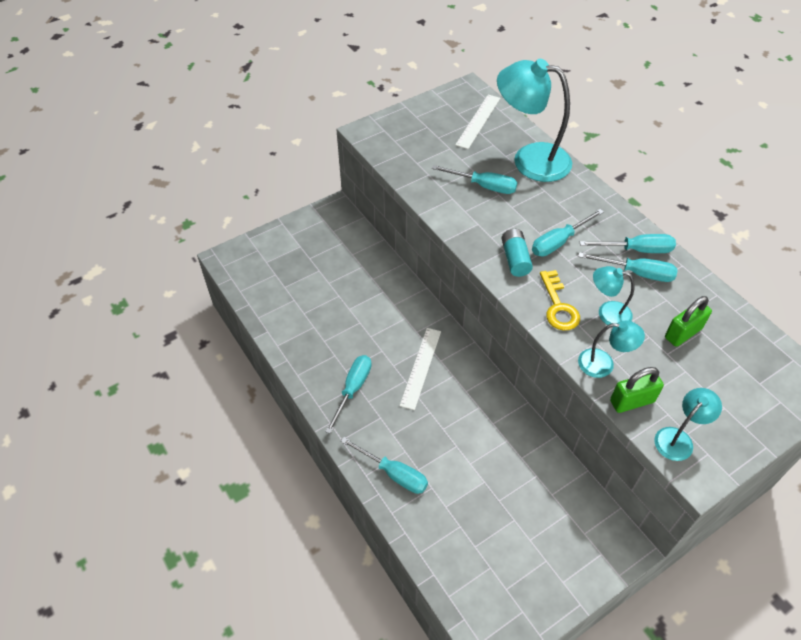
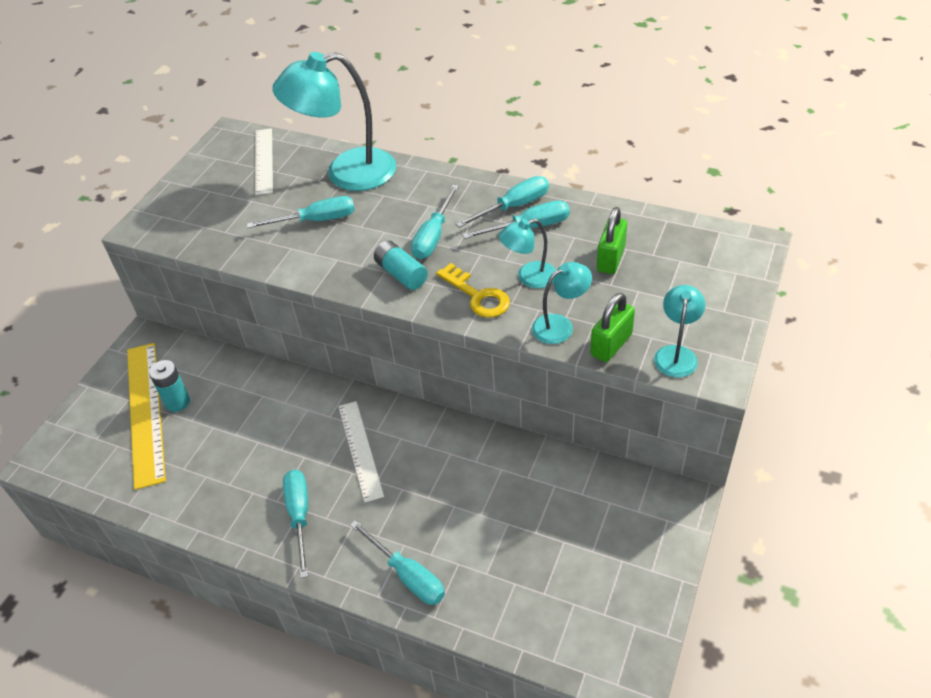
camera: 30 degrees left, 5 degrees down
(305, 261) = (145, 412): none -> yellow ruler
(328, 265) = (177, 402): none -> turquoise battery
(393, 473) = (407, 575): turquoise screwdriver -> turquoise screwdriver turned 45 degrees clockwise

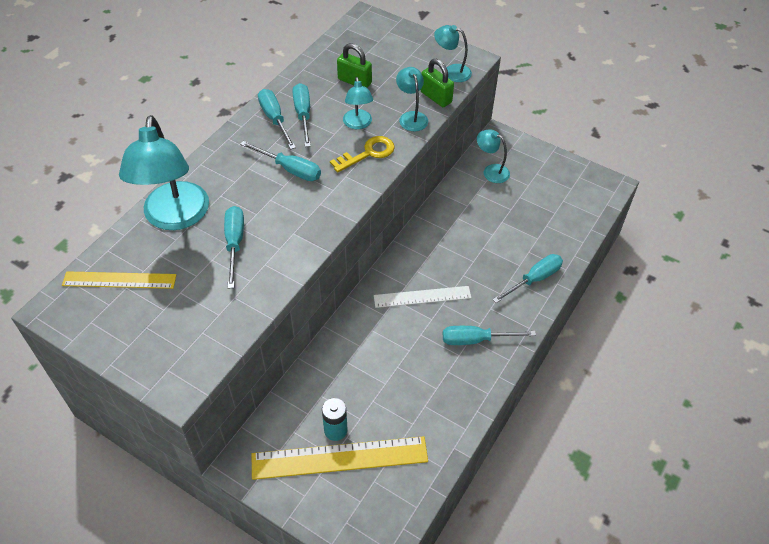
camera: 85 degrees left, 5 degrees up
(264, 161) = (119, 280): white ruler -> yellow ruler
(401, 274) = (327, 193): turquoise battery -> none
(605, 498) = (491, 171): none -> turquoise lamp

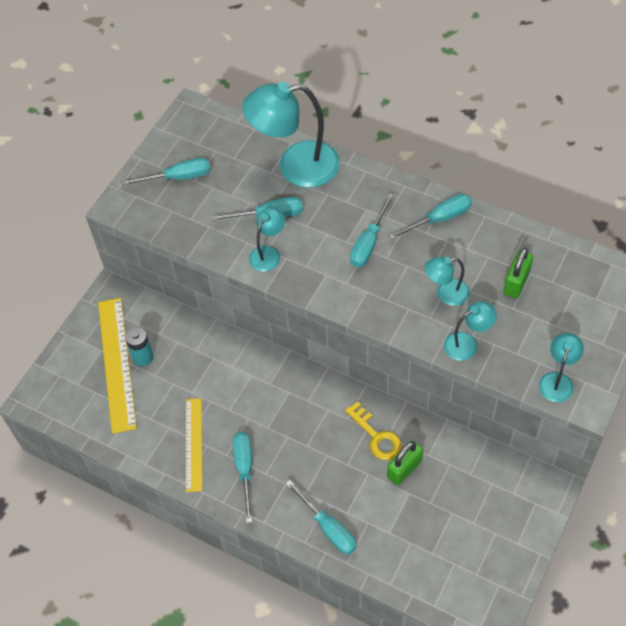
camera: 90 degrees right, 5 degrees up
(119, 280) = (222, 144): yellow ruler -> yellow ruler (194, 444)
(303, 115) = (451, 242): turquoise screwdriver -> turquoise screwdriver (178, 177)
(368, 153) = (402, 307): yellow key -> yellow key (376, 436)
(422, 297) = (294, 416): white ruler -> none
(436, 97) = (506, 366): green padlock -> green padlock (404, 469)
(491, 171) = (489, 480): turquoise lamp -> turquoise lamp (268, 253)

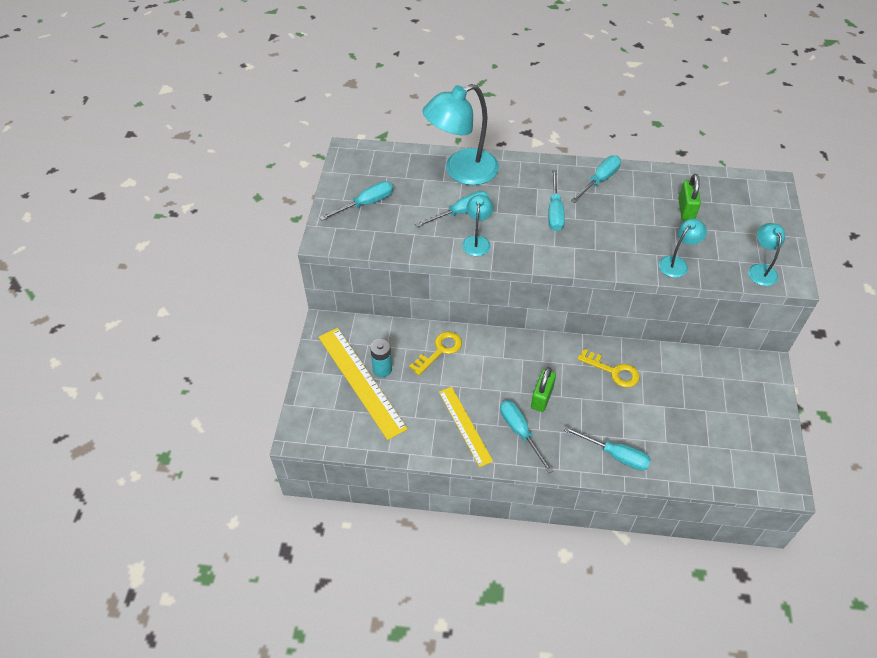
camera: 25 degrees left, 5 degrees down
(209, 355) = (440, 351): none -> yellow key
(404, 469) = (649, 389): green padlock -> green padlock (542, 397)
(446, 294) = (638, 232): turquoise lamp -> none

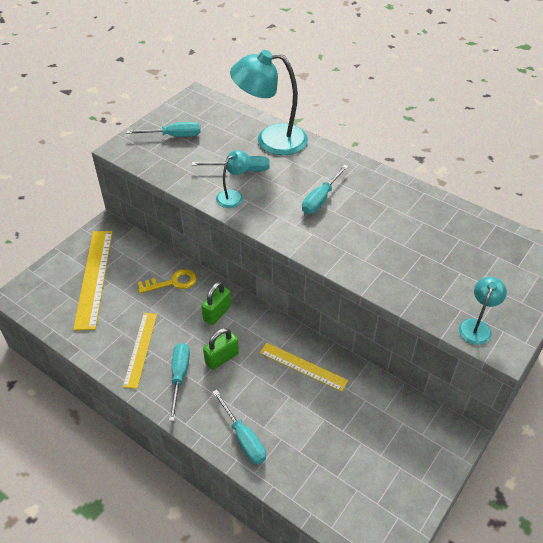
camera: 30 degrees right, 5 degrees down
(382, 369) = (117, 276): turquoise battery -> none
(599, 180) = (384, 190): turquoise screwdriver -> none
(613, 371) = (303, 366): yellow key -> yellow ruler
(677, 263) = (395, 285): turquoise lamp -> none
(686, 210) = (446, 244): green padlock -> green padlock (217, 313)

